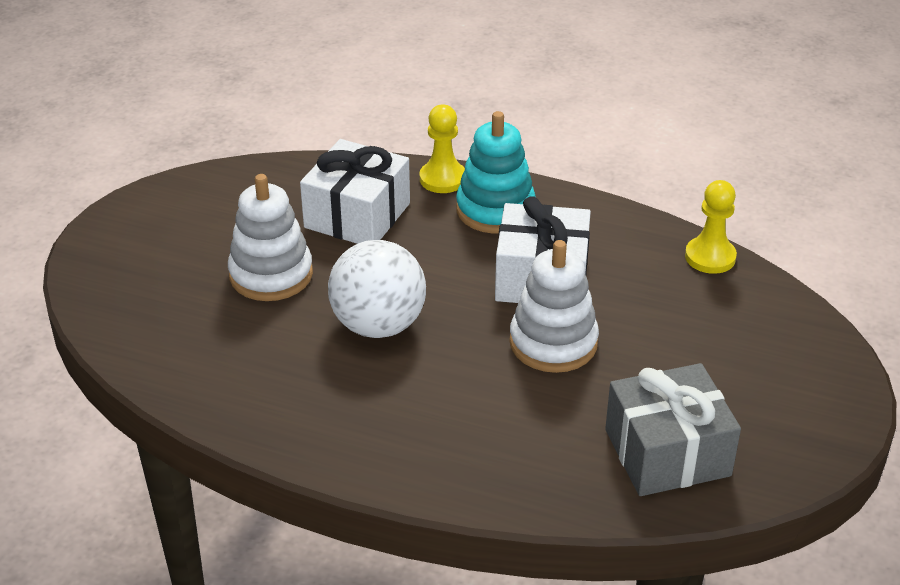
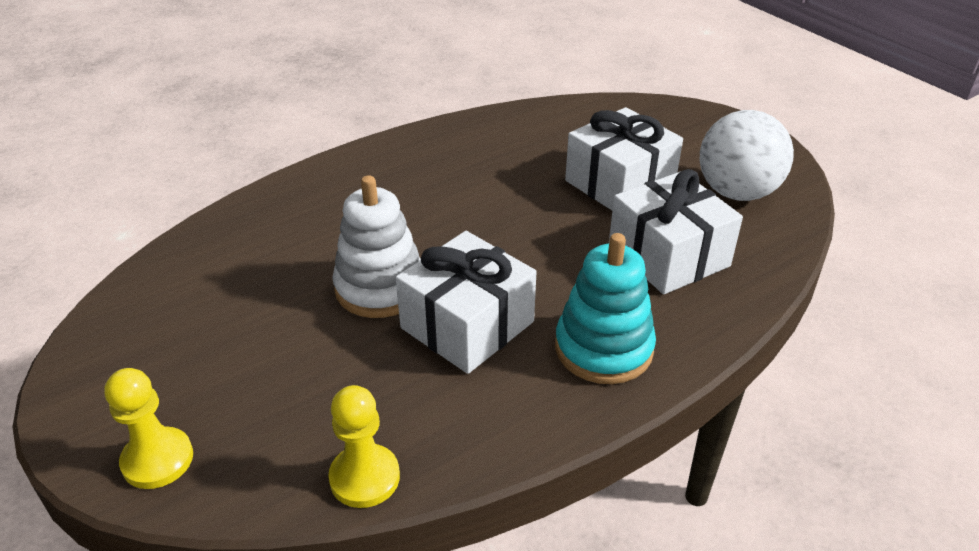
camera: 125 degrees right, 0 degrees up
(271, 274) = (619, 183): white stacking toy -> white gift
(378, 325) = (504, 209): white ball -> white ball (737, 192)
(443, 179) = (691, 337): yellow pawn -> yellow pawn (158, 460)
(667, 452) = (200, 283): grey gift -> none

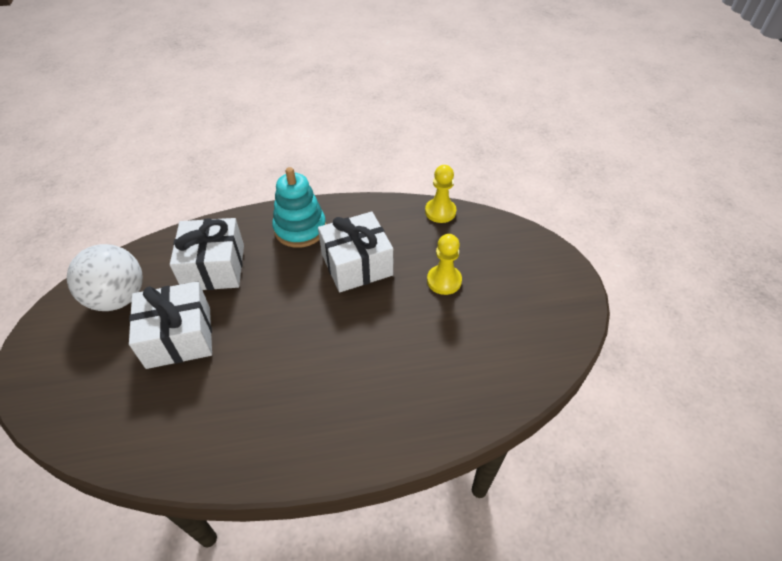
camera: 155 degrees left, 10 degrees up
(158, 460) = (530, 248): yellow pawn -> yellow pawn (444, 281)
(380, 288) = (392, 306): white stacking toy -> none

